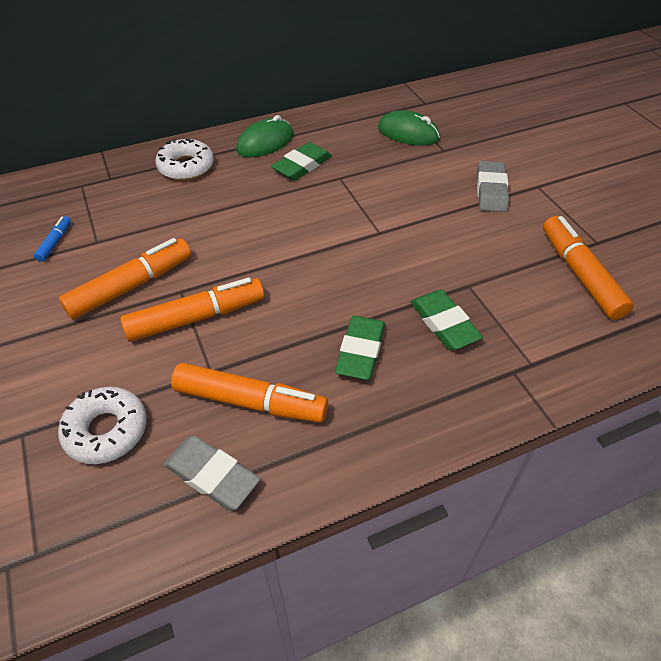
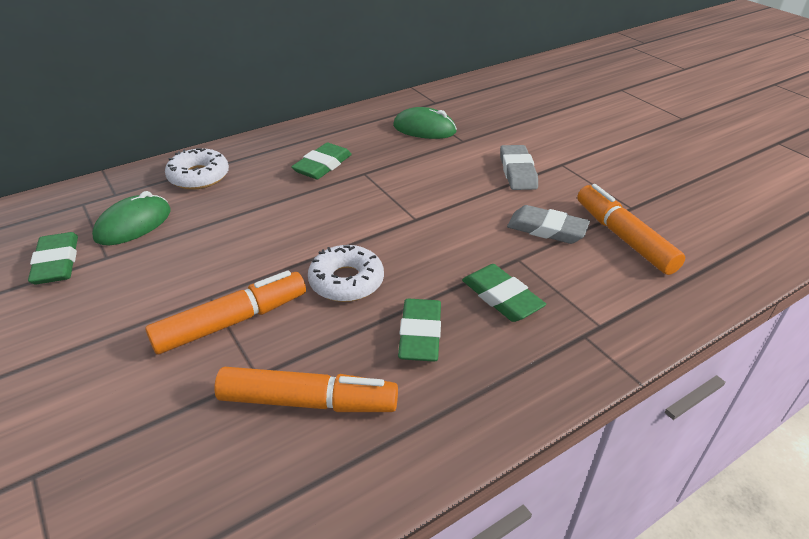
camera: 10 degrees left, 10 degrees down
(55, 243) = (57, 263): blue marker -> green eraser
(106, 430) = (140, 456): white donut -> white donut (346, 281)
(131, 286) = (152, 298): orange marker -> none
(212, 475) = (276, 489): grey eraser -> grey eraser (547, 229)
(265, 142) = (280, 148): green mouse -> green mouse (133, 224)

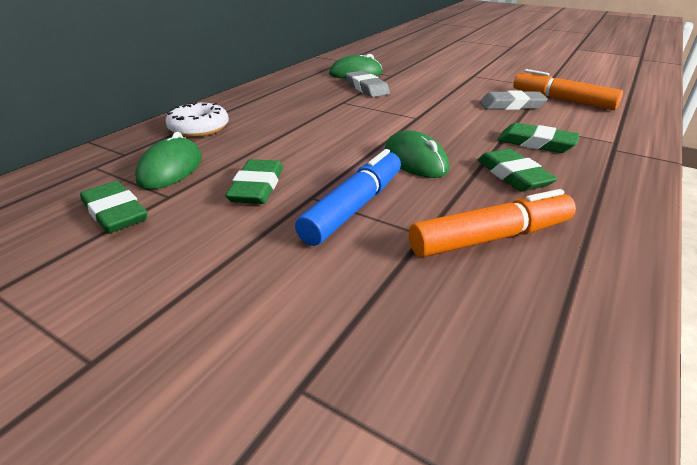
camera: 25 degrees left, 5 degrees down
(232, 321) = (354, 207): orange marker -> blue marker
(322, 165) = (303, 103): green eraser -> green eraser (257, 187)
(346, 281) = (415, 160): white donut -> green mouse
(517, 171) = (451, 83): grey eraser -> grey eraser (366, 88)

